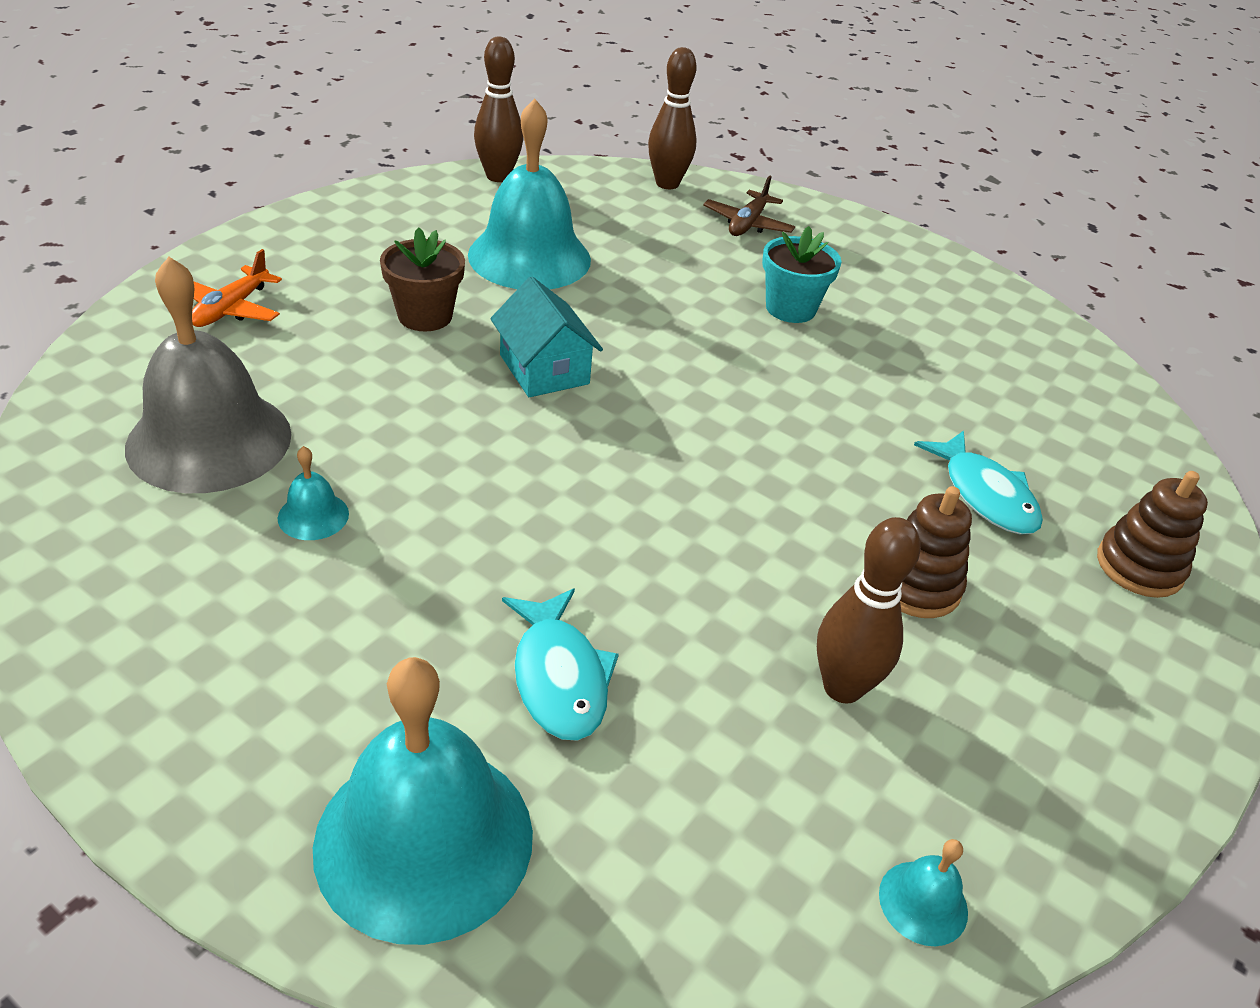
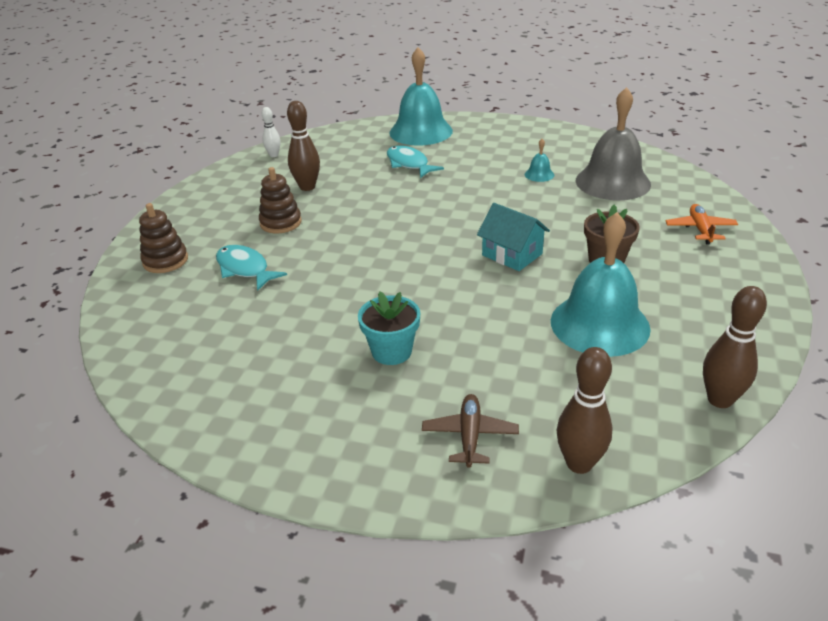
camera: 165 degrees right, 5 degrees down
(923, 902) = (274, 155): turquoise bell -> white bowling pin

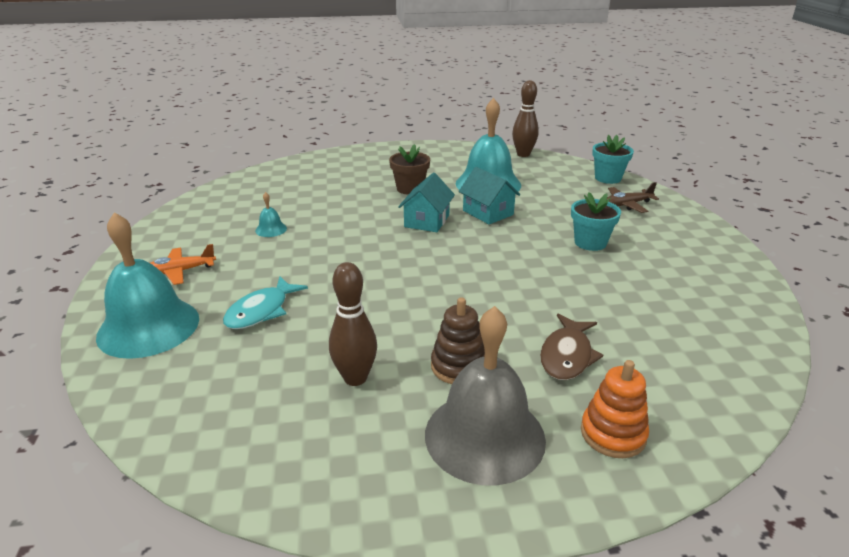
camera: 115 degrees left, 5 degrees down
(165, 261) = (613, 434): brown stacking toy -> orange stacking toy
(245, 269) = (567, 355): turquoise fish -> brown fish
(274, 155) = (251, 463): white bowling pin -> none
(510, 299) = (488, 213): none -> turquoise house
(579, 463) = (608, 178): brown bowling pin -> turquoise flower pot
(612, 182) = (278, 197): grey bell -> grey bell (484, 436)
(700, 229) = (346, 165): orange plane -> orange plane (180, 271)

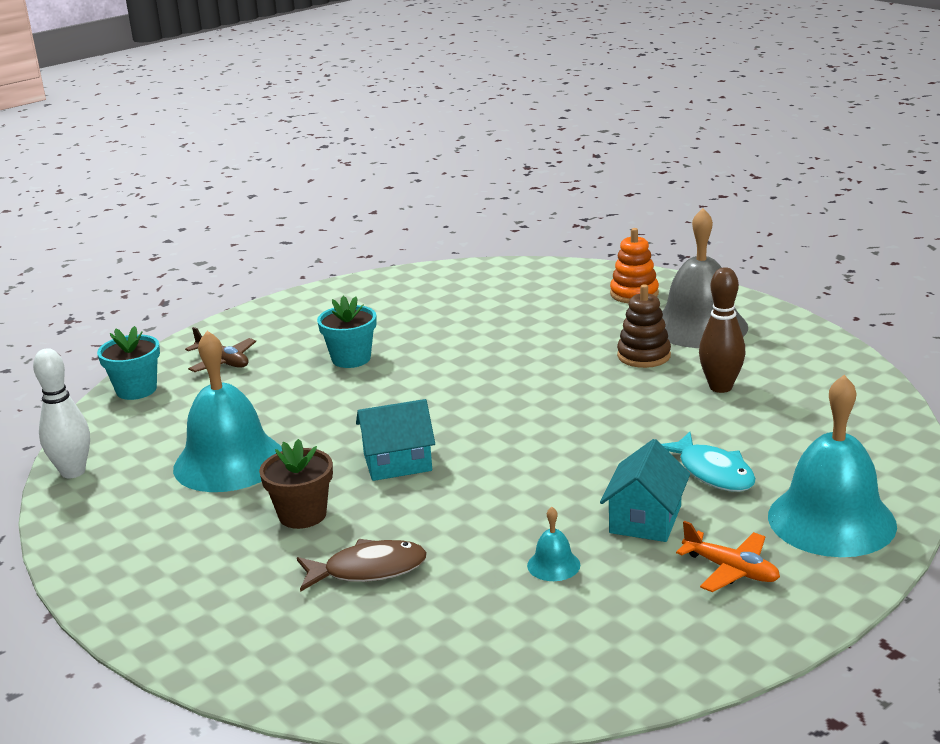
camera: 120 degrees left, 5 degrees down
(261, 311) = (712, 472): turquoise fish -> turquoise fish turned 60 degrees clockwise
(488, 213) = (330, 432): turquoise house -> turquoise house (645, 519)
(523, 154) = (73, 472): brown bowling pin -> white bowling pin
(567, 355) = (569, 324): brown fish -> brown fish (368, 570)

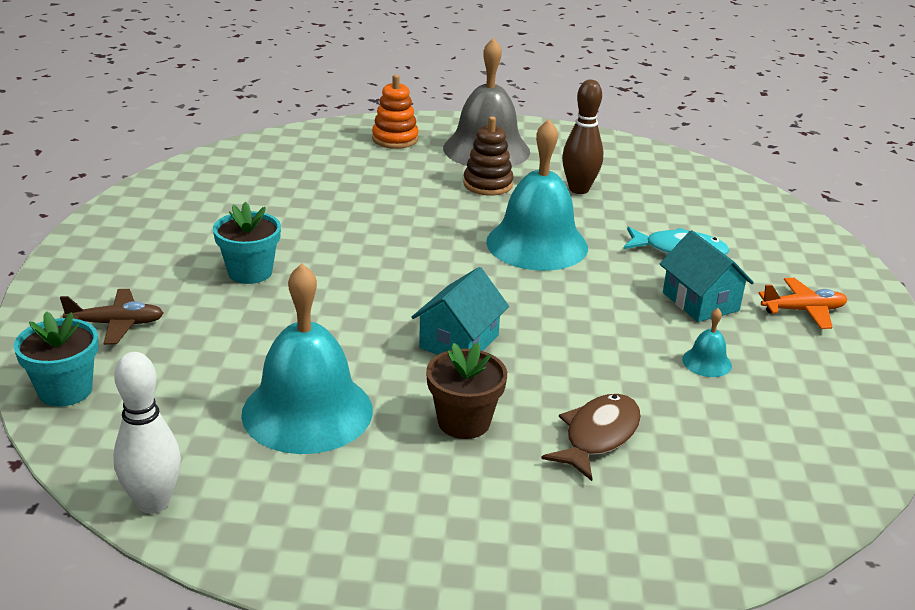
camera: 50 degrees left, 5 degrees up
(831, 520) = (793, 252): turquoise bell -> turquoise bell (537, 244)

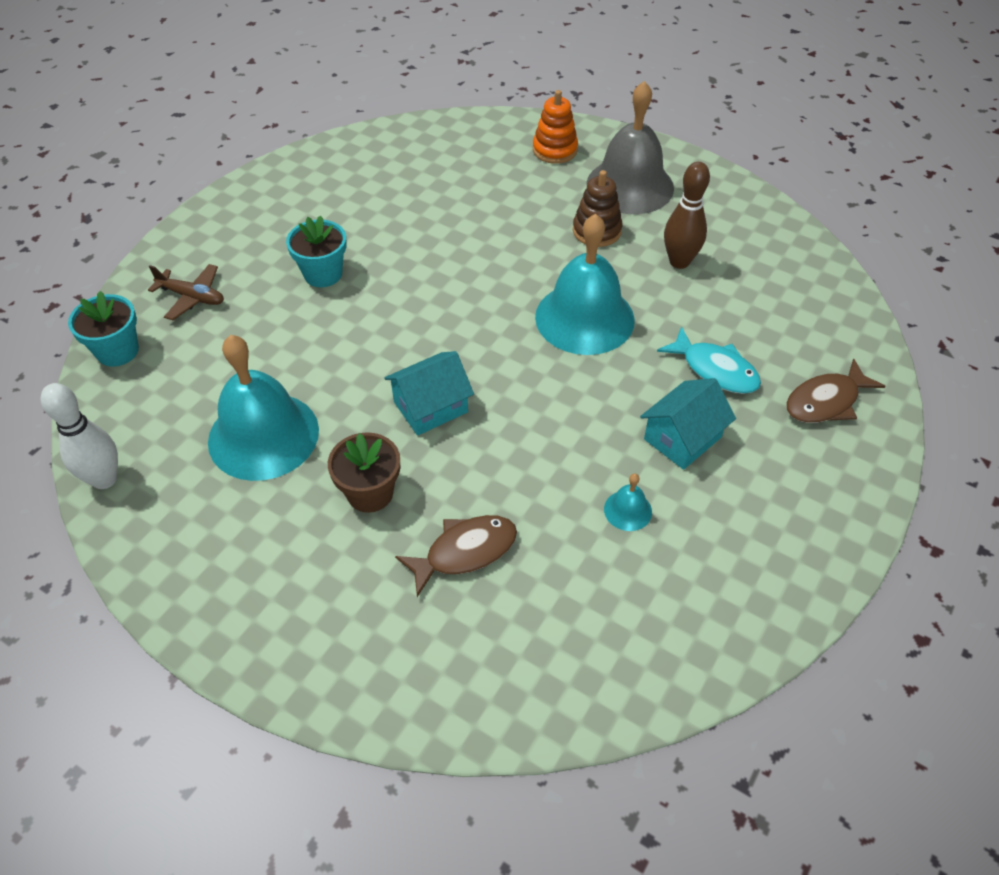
camera: 30 degrees right, 20 degrees up
(700, 302) = (682, 438): turquoise house -> turquoise house turned 45 degrees clockwise
(783, 249) = (826, 401): none -> brown fish
(803, 311) = (777, 485): orange plane -> none

